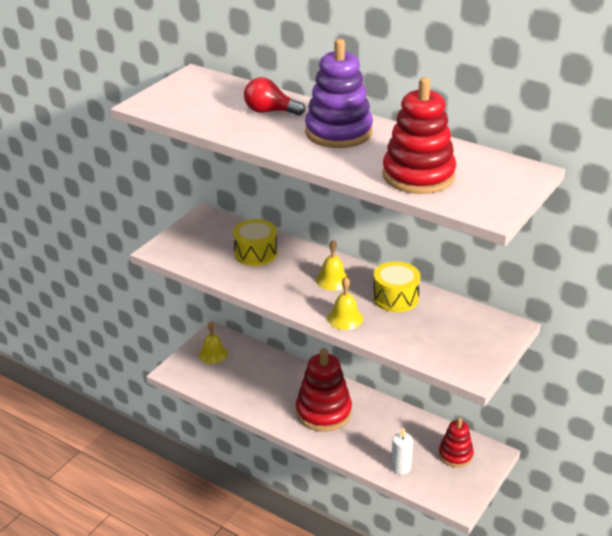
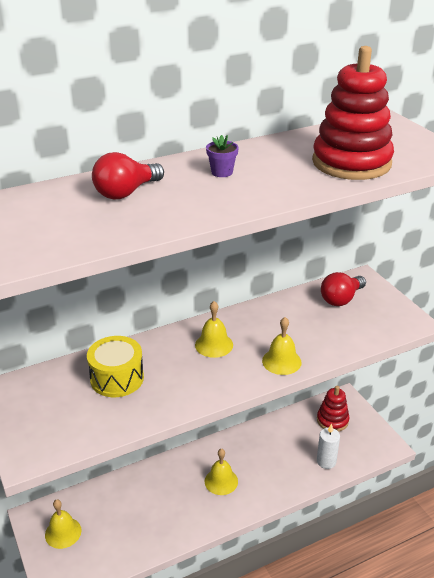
camera: 60 degrees left, 0 degrees up
(323, 412) = (221, 481): red stacking toy -> yellow bell
(338, 132) = (222, 172): purple stacking toy -> purple flower pot
(395, 298) = (275, 319): yellow drum -> none
(463, 324) = (341, 299): none -> red light bulb

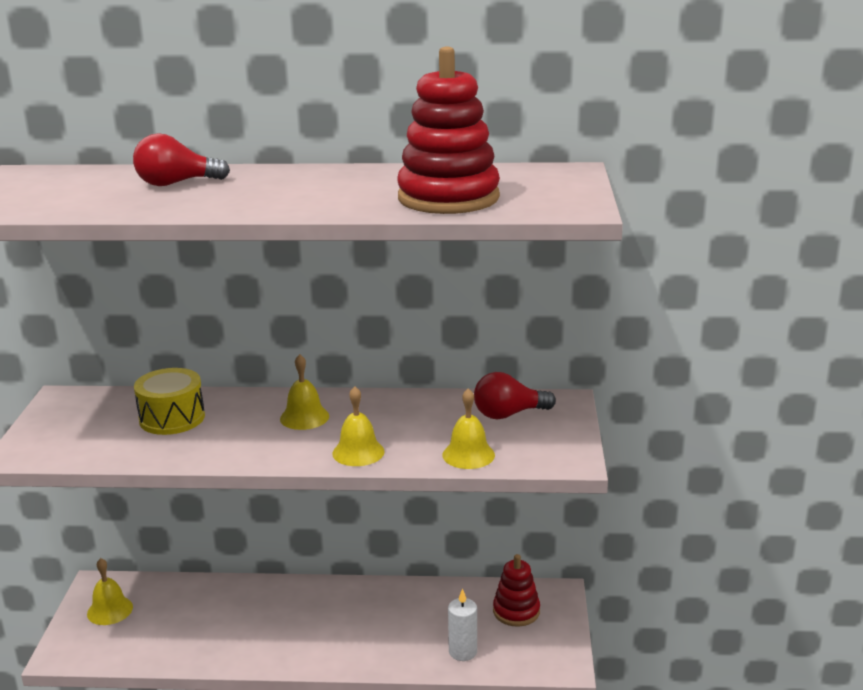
camera: 30 degrees right, 10 degrees down
(221, 481) = (316, 625): yellow bell -> yellow bell (468, 455)
(222, 172) = (295, 184): purple flower pot -> none

